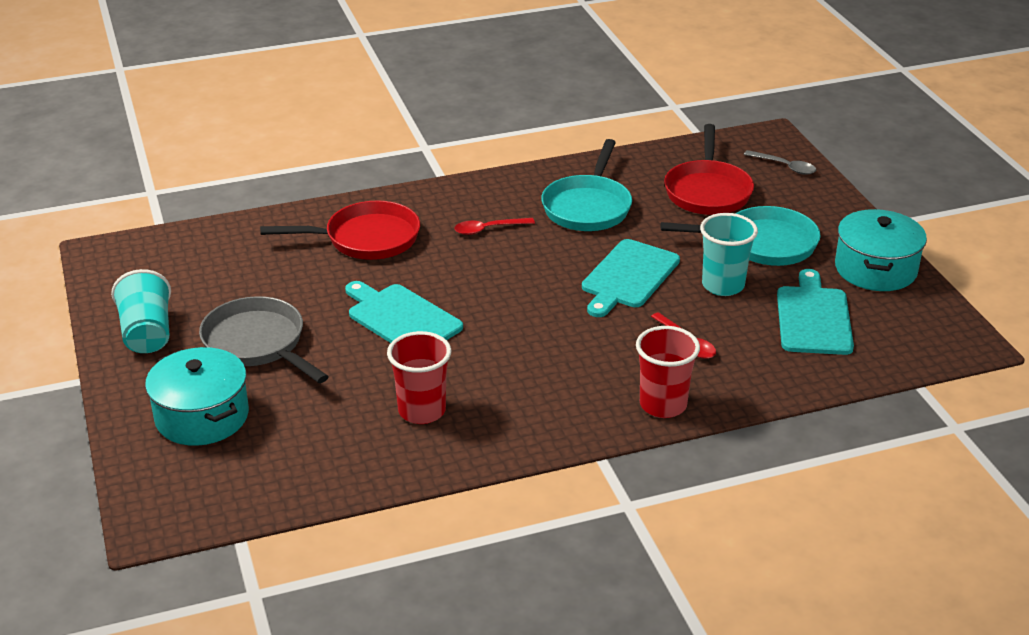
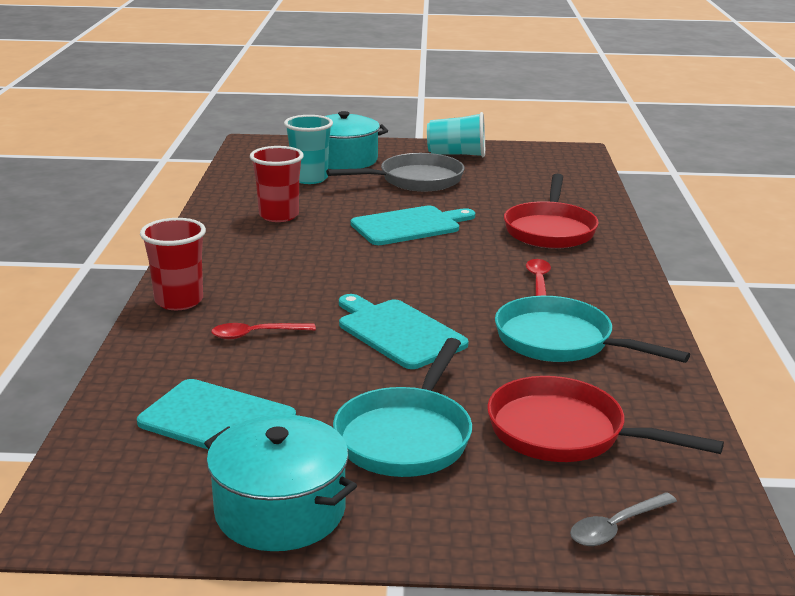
camera: 110 degrees right, 10 degrees down
(723, 285) = (337, 382): turquoise cup -> turquoise cup (309, 178)

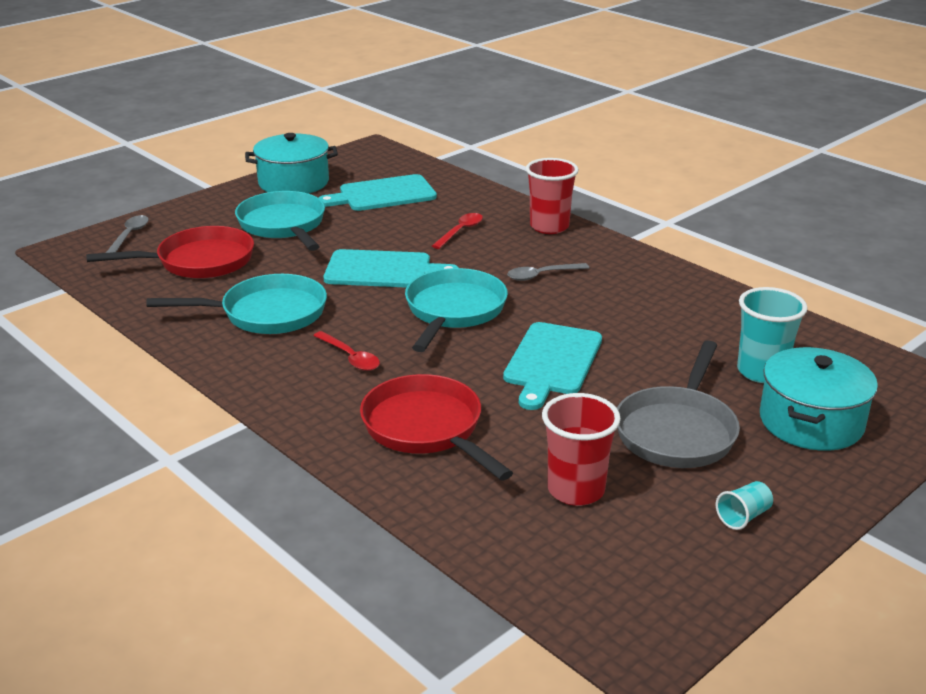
camera: 135 degrees right, 5 degrees up
(279, 215) = (667, 315): red cup -> red cup (576, 490)
(289, 270) = (541, 275): none -> grey spoon
(408, 277) = (453, 311): none -> turquoise pan
(457, 154) = (743, 516): turquoise cup -> turquoise cup, size x0.51

